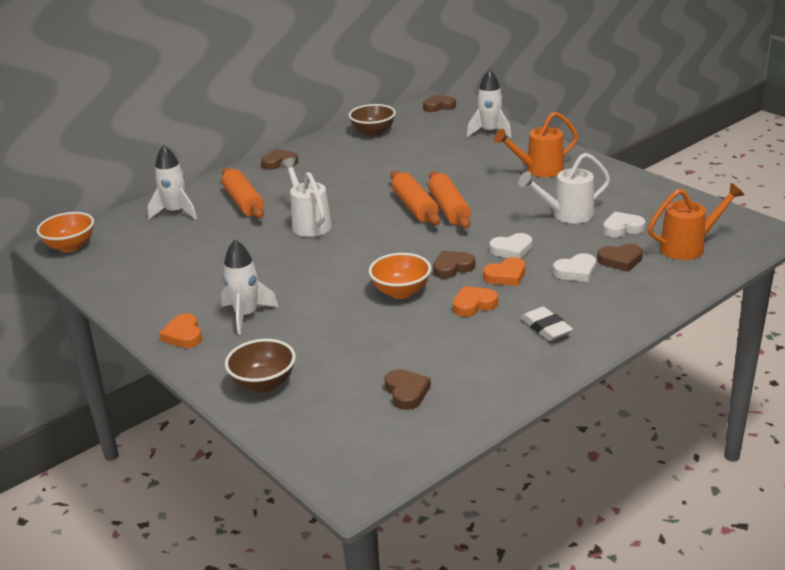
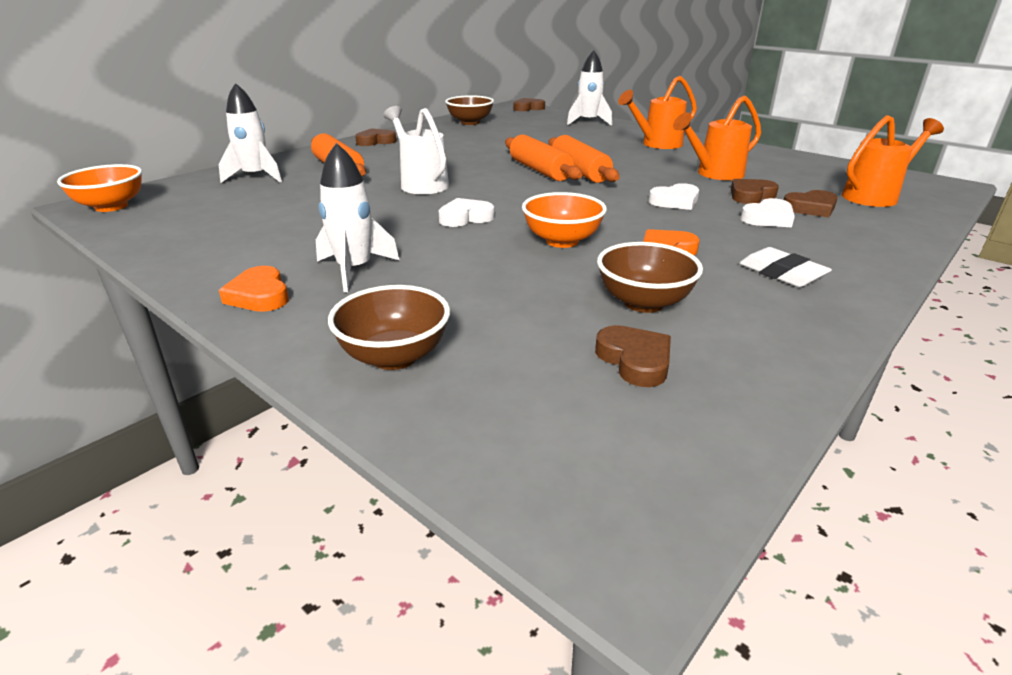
camera: 10 degrees left, 0 degrees up
(433, 350) = (643, 302): none -> brown bowl
(452, 267) = (614, 217): brown heart -> brown heart (751, 196)
(506, 276) = (686, 223): orange heart -> none
(567, 215) = (714, 174): white watering can -> orange watering can
(622, 228) = (785, 183): white heart -> white heart (465, 217)

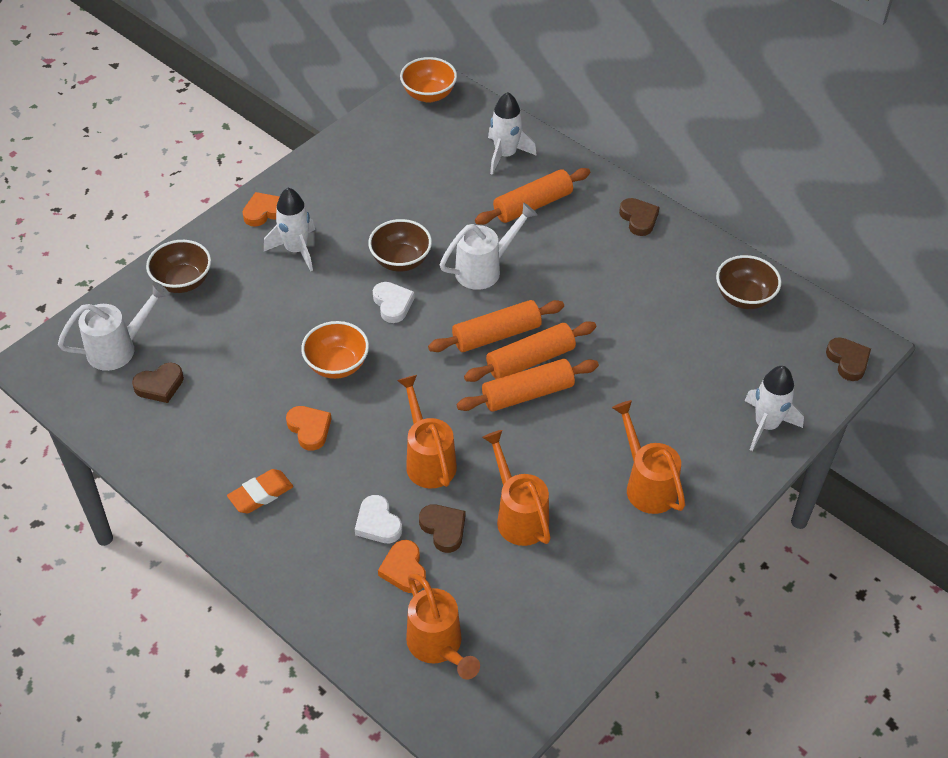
camera: 90 degrees right, 20 degrees up
(510, 180) = (496, 335): none -> orange rolling pin
(559, 414) = (118, 348): none -> white watering can
(643, 302) = (227, 401): brown bowl -> brown bowl (401, 260)
(675, 201) = (428, 460): white heart -> orange watering can
(781, 274) = (261, 494): white eraser -> orange eraser
(810, 208) = (404, 569): brown heart -> orange heart

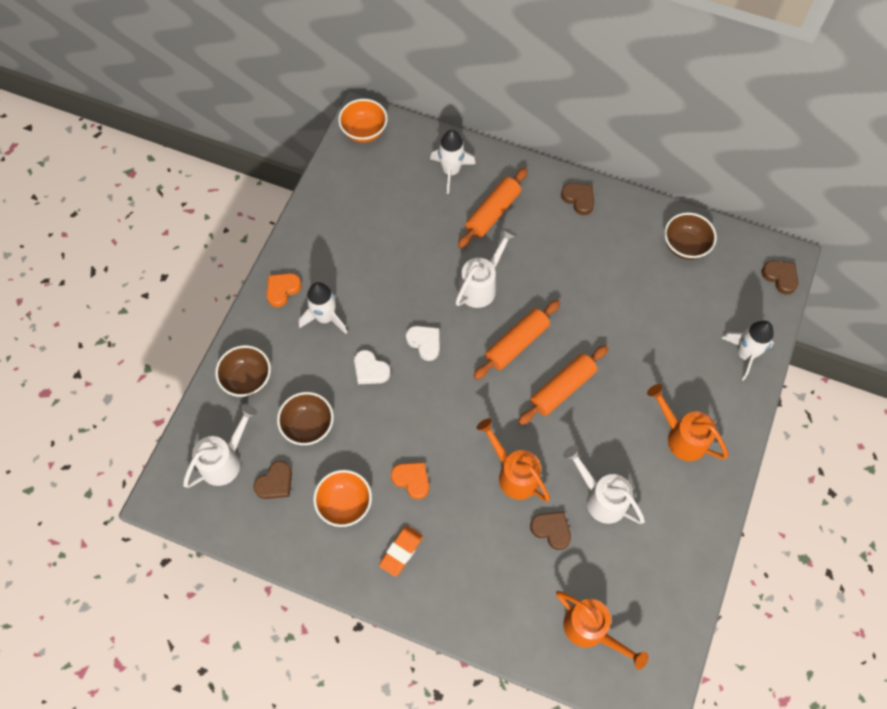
camera: 20 degrees left, 15 degrees up
(337, 365) = (406, 414): orange bowl -> orange bowl (345, 504)
(378, 523) = (501, 543): white heart -> white heart (370, 370)
(401, 260) = (413, 300): brown bowl -> brown bowl (308, 426)
(404, 569) = (538, 576): orange heart -> none
(518, 516) = (601, 498): orange watering can -> white watering can
(530, 360) = (551, 357): orange rolling pin -> none

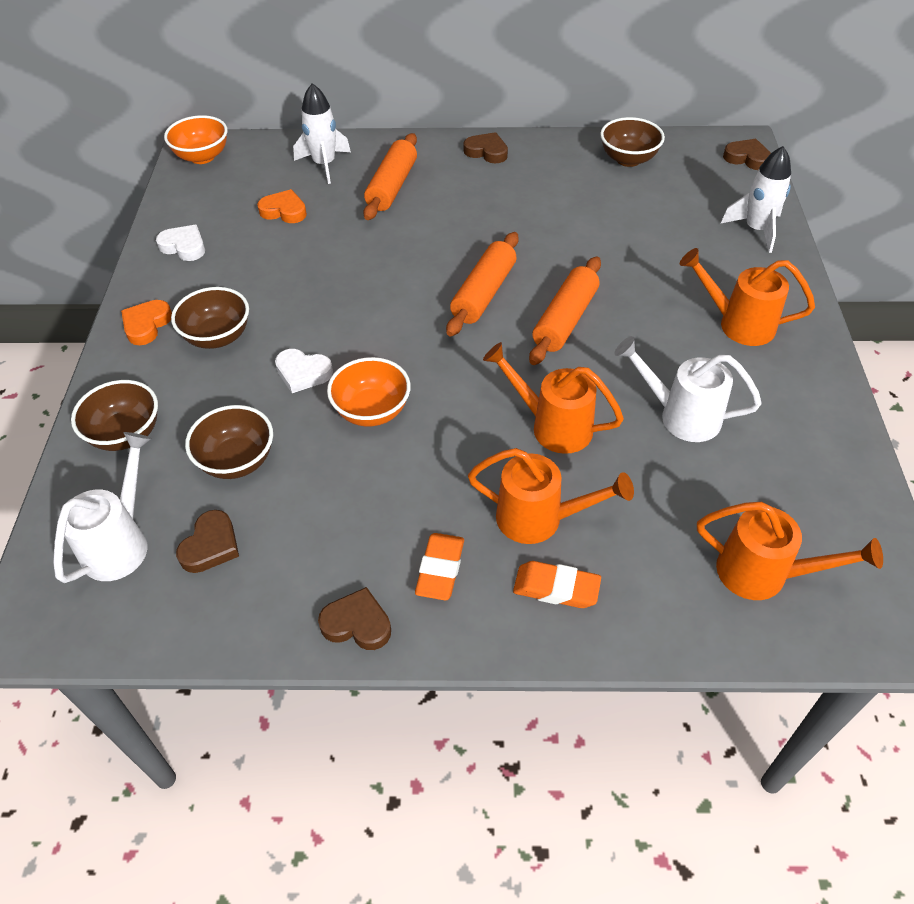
camera: 20 degrees left, 15 degrees down
(325, 317) = (218, 337): white rocket -> brown bowl
(345, 504) = (329, 538): orange bowl -> orange bowl (372, 411)
(412, 480) = (415, 477): orange heart -> orange heart (284, 211)
(424, 343) = (364, 325): white heart -> white heart (184, 246)
(463, 591) = (556, 588): none -> orange eraser
(474, 540) = (539, 519): none -> orange watering can
(481, 286) = (411, 252): white watering can -> none
(551, 530) = (638, 472): brown heart -> brown heart (357, 623)

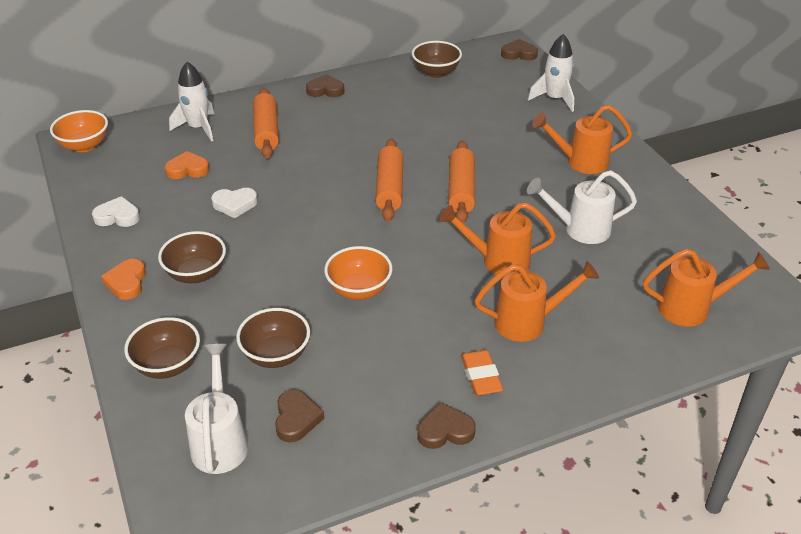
camera: 25 degrees left, 10 degrees down
(303, 373) = (286, 280): white heart -> white heart (235, 204)
(556, 588) = (567, 361): orange eraser -> none

